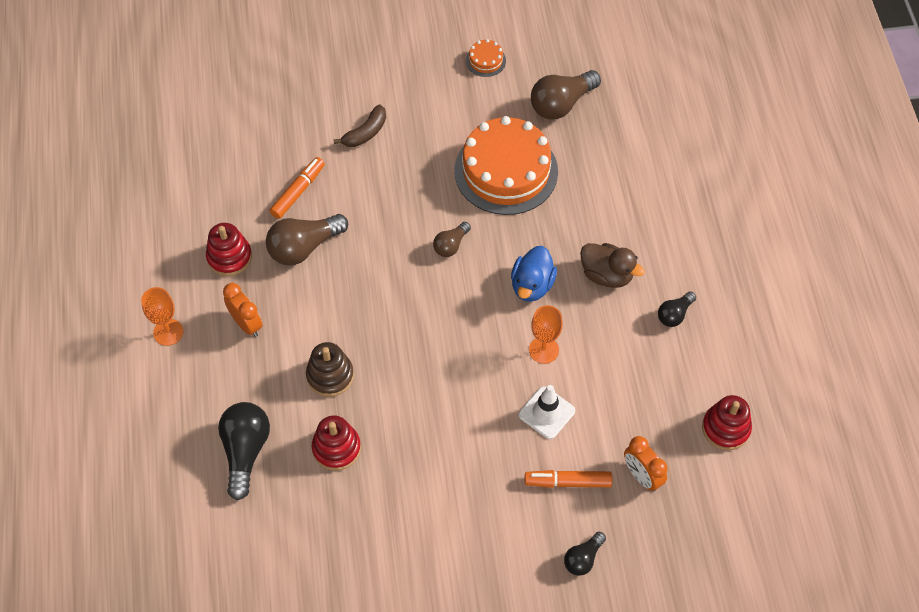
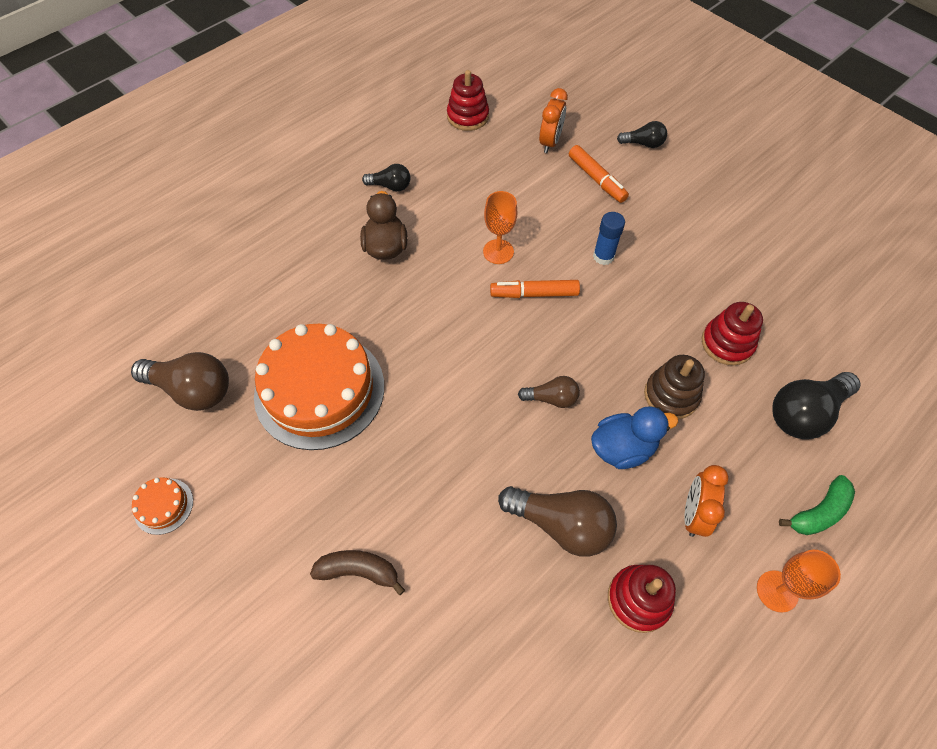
camera: 125 degrees left, 0 degrees up
(183, 397) = (819, 512): none -> green banana
(298, 191) = (496, 588): orange marker -> orange marker (534, 294)
(451, 245) = (447, 384): brown light bulb -> brown light bulb (551, 398)
(481, 423) = (603, 256): none -> blue glue stick
(532, 285) = (440, 294): blue duck -> blue duck (622, 448)
(546, 413) = (553, 220): white traffic cone -> none

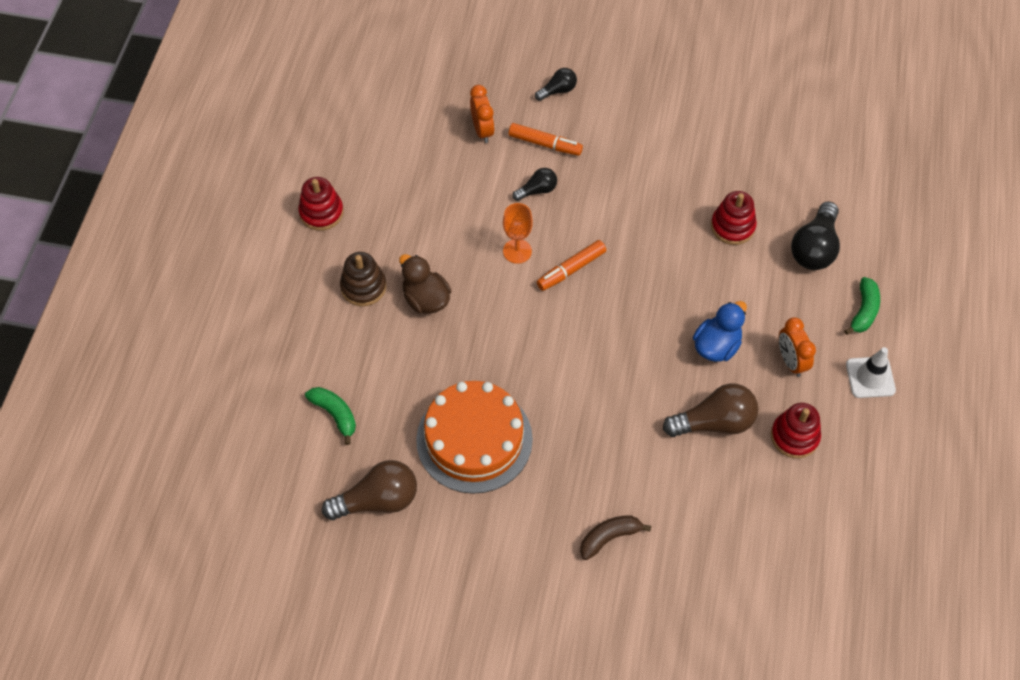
camera: 35 degrees left, 0 degrees up
(163, 506) = (436, 589): orange cake -> none
(228, 295) = (335, 414): none -> green banana
(390, 186) = (383, 245): black light bulb -> black light bulb (537, 190)
(467, 116) = (394, 143): red stacking toy -> red stacking toy (321, 212)
(551, 398) = (644, 341): brown light bulb -> none
(603, 256) = (599, 208): blue glue stick -> none
(671, 395) = (721, 288): brown stacking toy -> brown stacking toy (363, 287)
(777, 591) = (870, 377): orange goblet -> white traffic cone

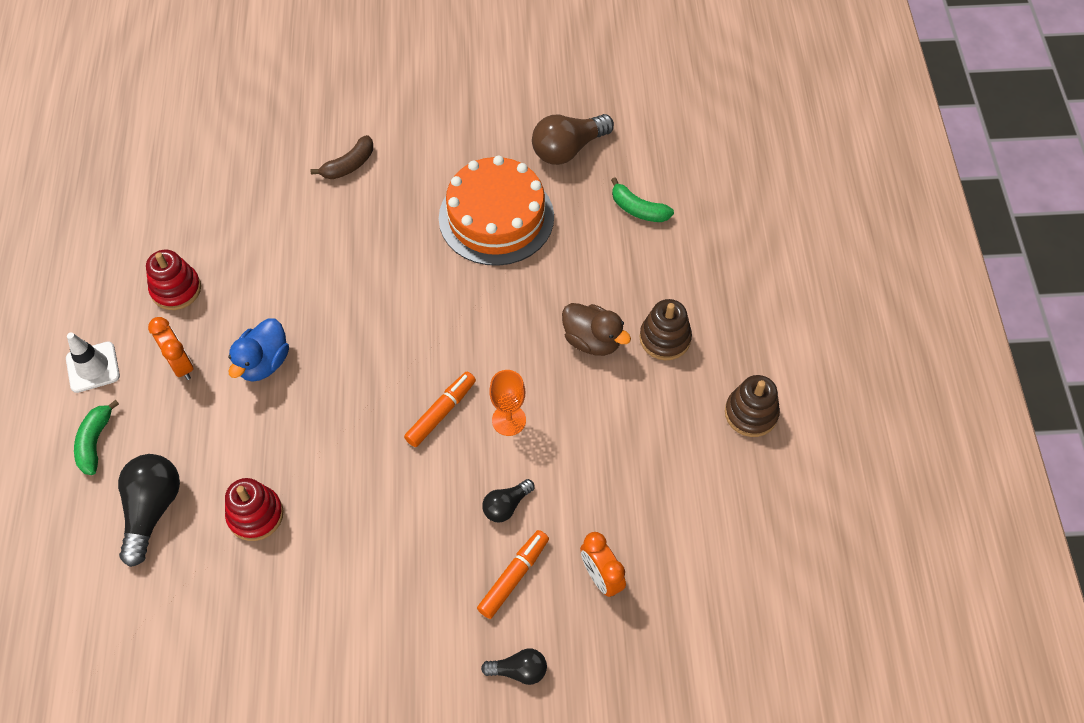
camera: 165 degrees right, 0 degrees up
(321, 212) = (751, 413): red stacking toy -> brown stacking toy
(545, 144) = (514, 577): orange marker -> orange marker turned 120 degrees clockwise
(557, 90) = (519, 670): black light bulb -> black light bulb turned 135 degrees counterclockwise
(714, 422) = (260, 284): brown light bulb -> none

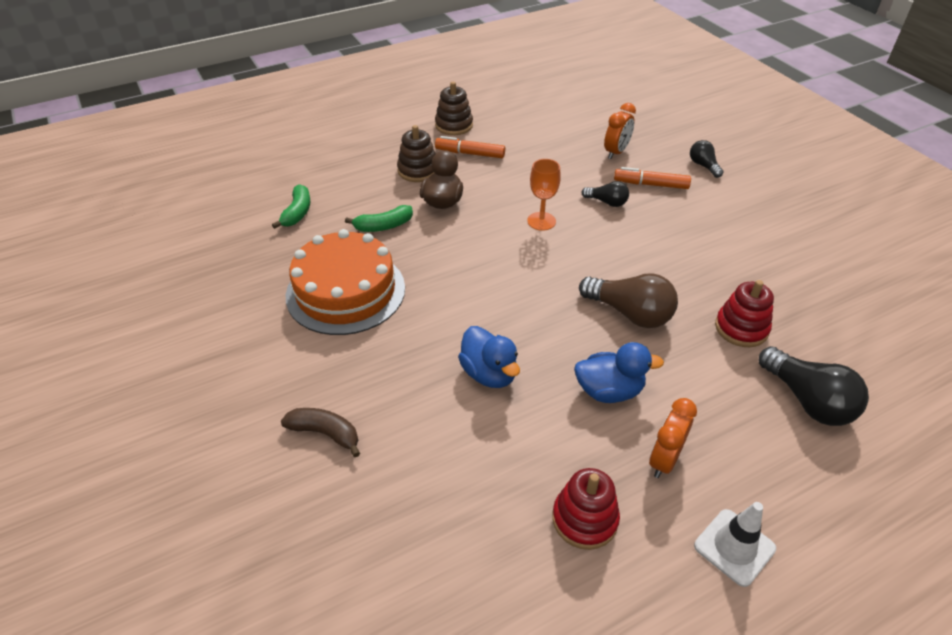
camera: 115 degrees left, 15 degrees down
(95, 442) = (800, 488): green banana -> green banana (384, 226)
(152, 510) = (807, 400): black light bulb -> black light bulb turned 105 degrees counterclockwise
(336, 286) = (489, 373): none -> blue duck
(441, 412) = (563, 257): orange marker -> orange marker (470, 153)
(568, 149) = (240, 271): brown light bulb -> brown light bulb (629, 313)

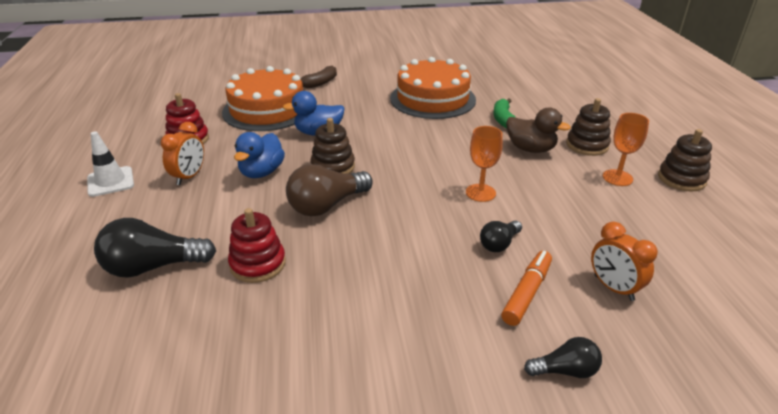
camera: 110 degrees right, 10 degrees down
(297, 212) = (534, 92): green banana -> none
(448, 462) = (267, 110): none -> orange cake
(470, 153) = (617, 178): orange marker -> orange goblet
(559, 332) = (333, 167): none -> brown stacking toy
(664, 460) = (189, 177): orange clock -> orange clock turned 60 degrees clockwise

